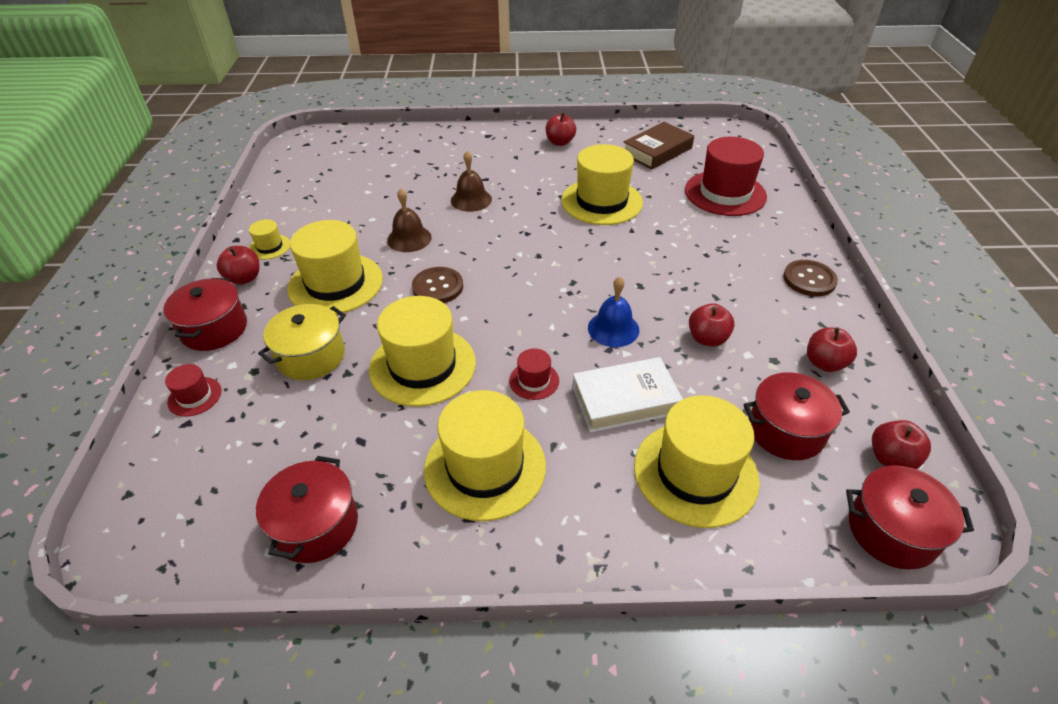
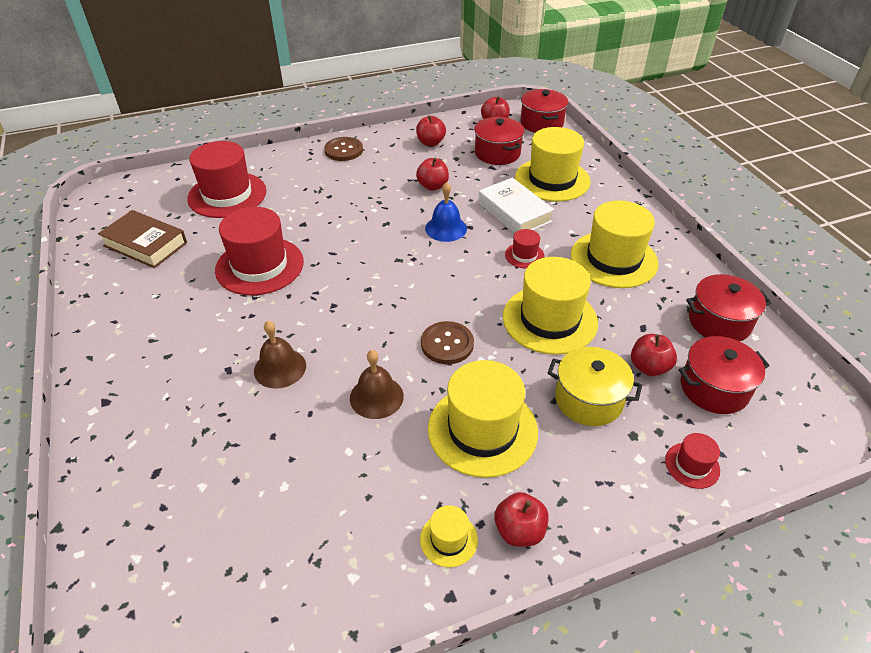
camera: 110 degrees left, 0 degrees up
(214, 329) = (609, 507): red pot -> red pot (714, 388)
(560, 142) = (125, 324): red apple -> red apple (649, 367)
(601, 201) = (259, 266): yellow hat -> red hat

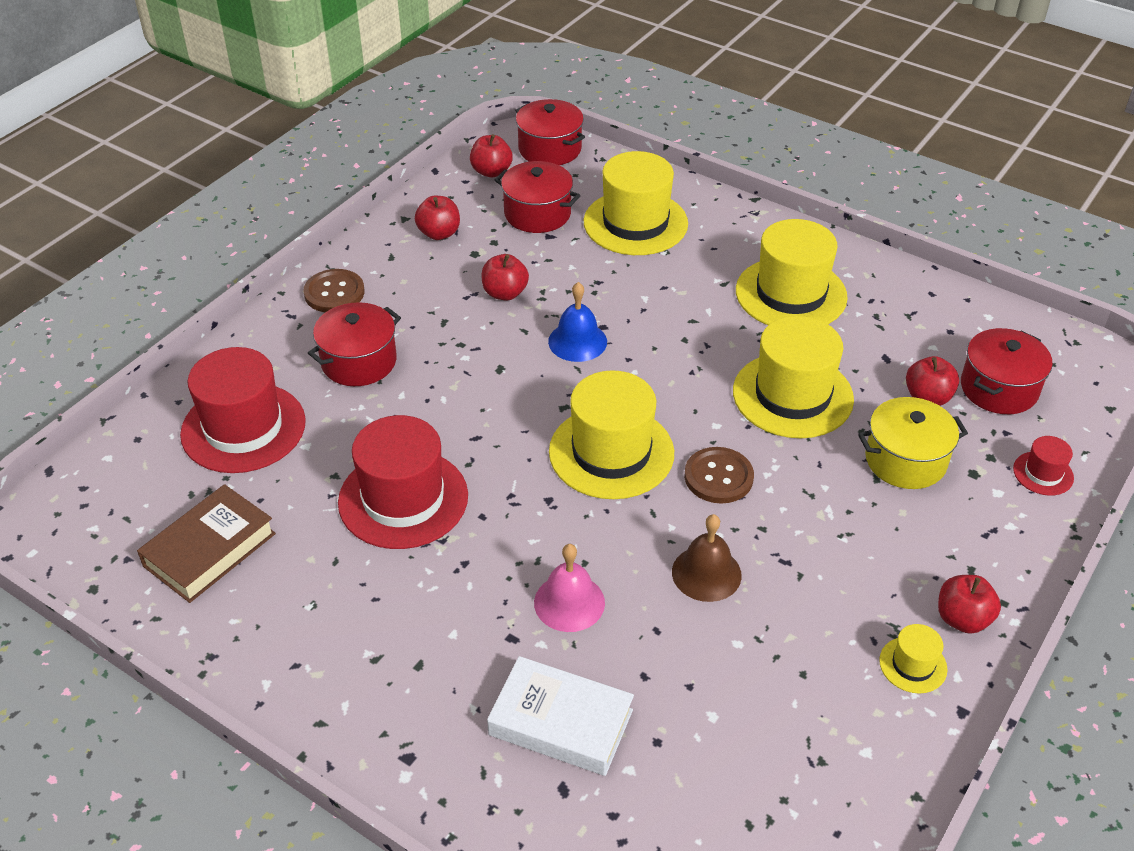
camera: 35 degrees left, 0 degrees up
(145, 244) = (210, 550): brown book -> brown book turned 45 degrees counterclockwise
(280, 368) = (569, 602): brown bell -> pink bell
(482, 430) = (841, 546): yellow hat -> yellow hat (611, 452)
(514, 212) = (634, 284): white book -> white book (561, 722)
(524, 255) = (697, 334): red hat -> none
(719, 322) = (946, 316): red pot -> red pot (359, 361)

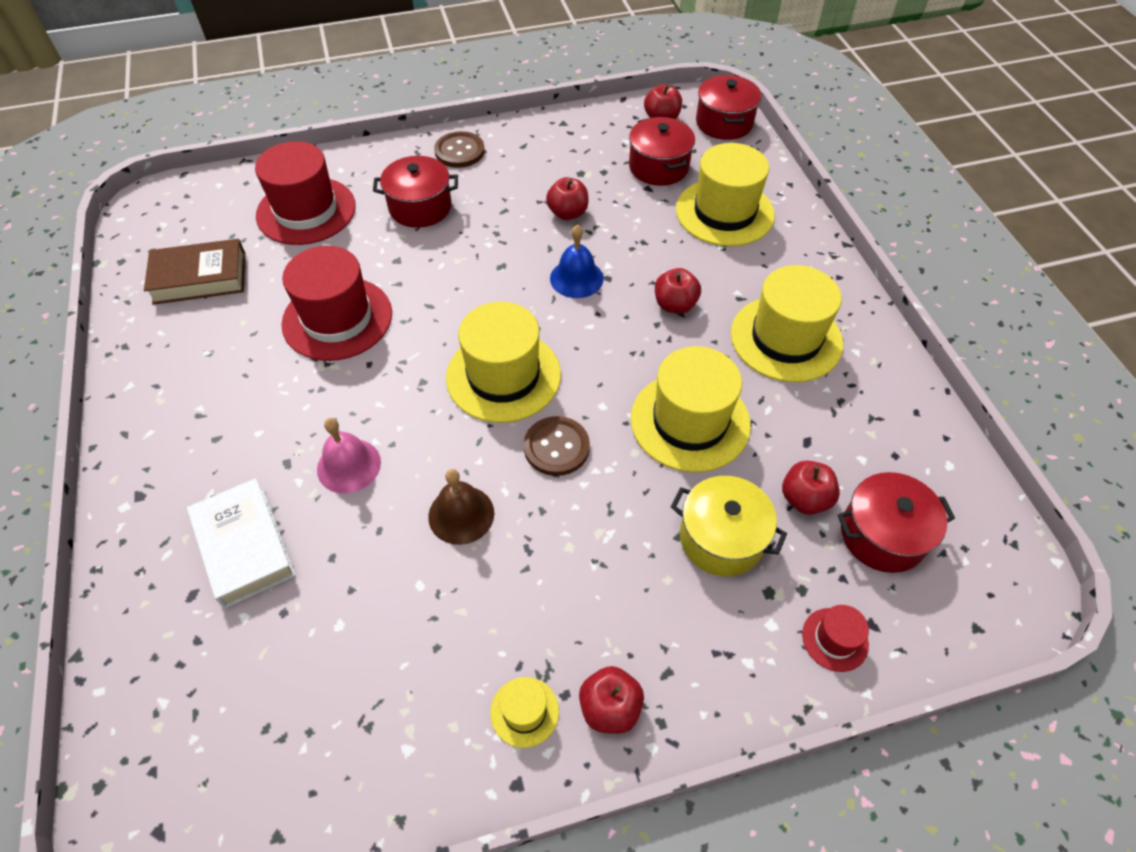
camera: 40 degrees right, 10 degrees up
(439, 233) = (573, 146): red apple -> red apple (675, 305)

